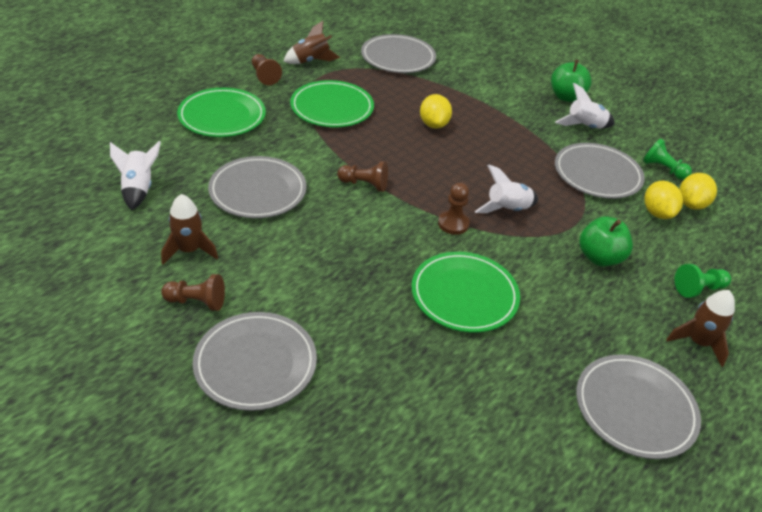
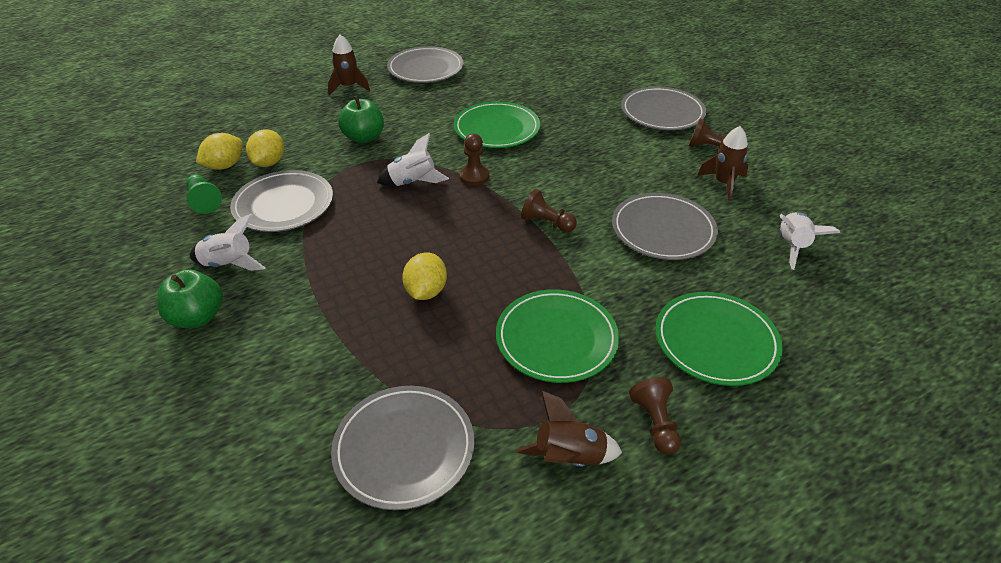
camera: 160 degrees left, 0 degrees up
(698, 289) = (308, 111): green pawn -> none

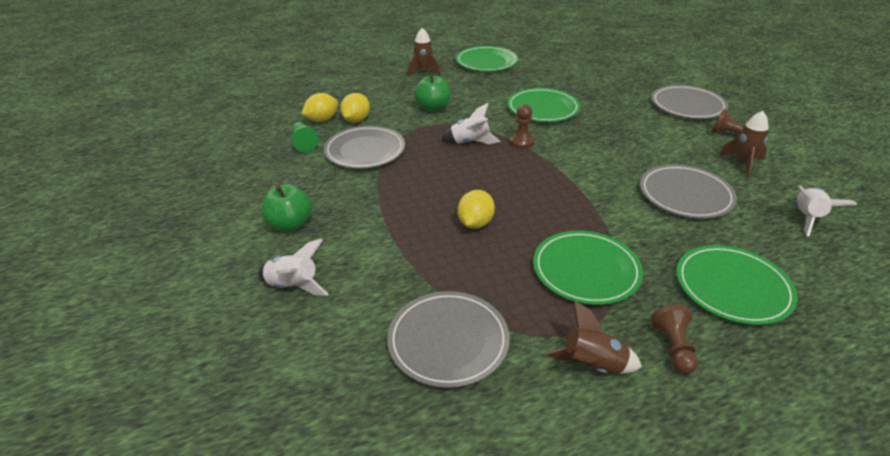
camera: 10 degrees right, 5 degrees down
(229, 264) = (318, 189): white rocket -> white rocket (294, 285)
(425, 68) = (486, 62): grey plate -> green plate
(547, 223) = (582, 181): brown pawn -> none

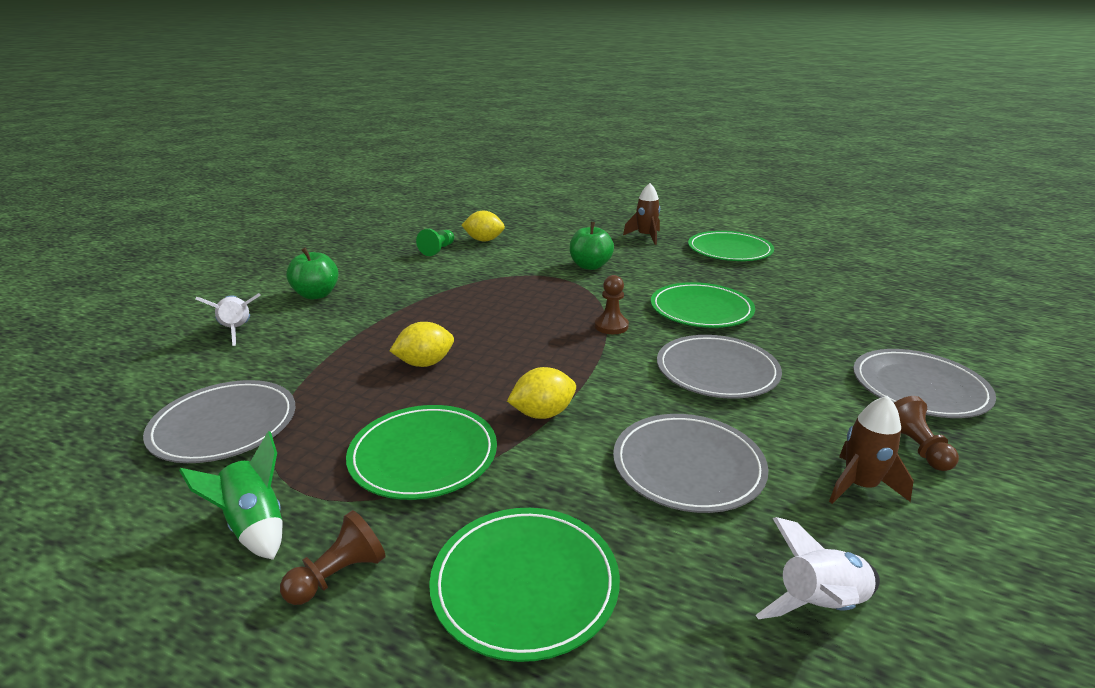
camera: 45 degrees right, 10 degrees down
(356, 120) = (507, 250): yellow lemon -> yellow lemon (543, 414)
(365, 150) = (466, 273): grey plate -> grey plate (717, 371)
(470, 142) = (562, 304): white rocket -> none
(592, 365) = (254, 525): brown rocket -> green rocket

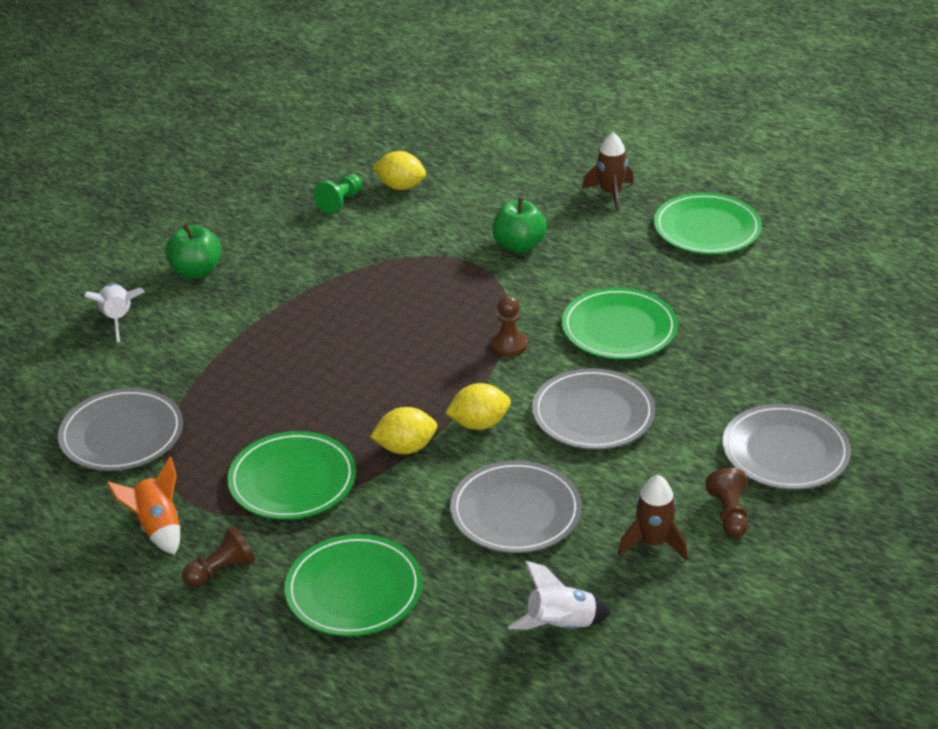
camera: 10 degrees right, 10 degrees up
(254, 525) = (157, 527): green rocket -> orange rocket
(425, 363) = (305, 379): yellow lemon -> yellow lemon (479, 424)

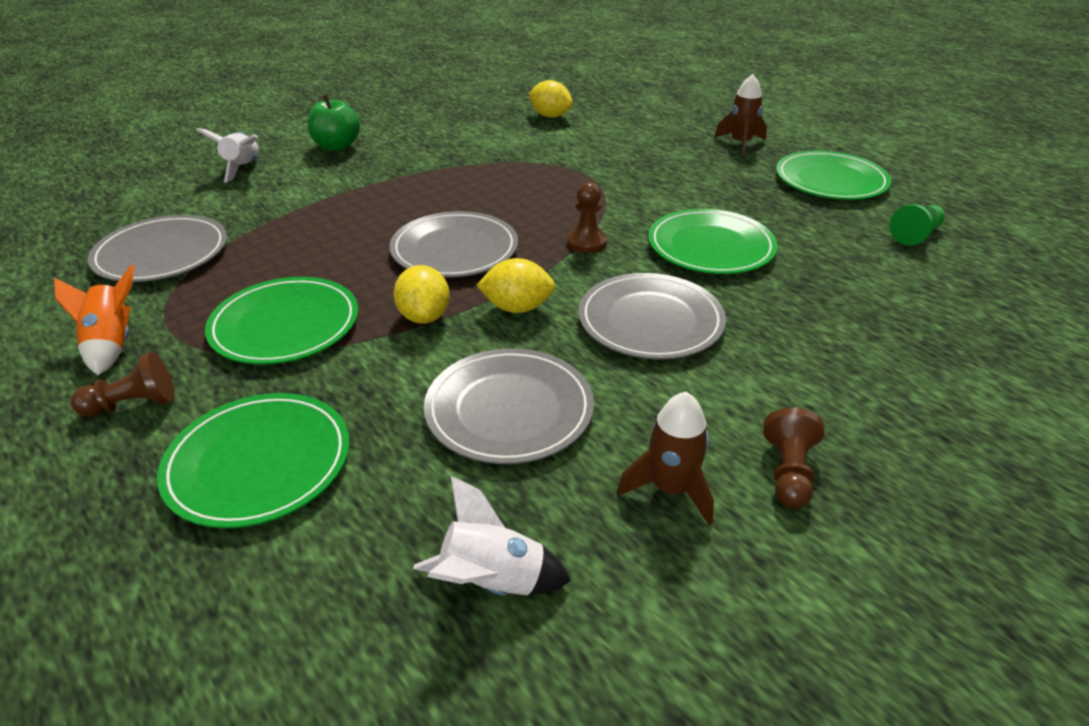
camera: 15 degrees right, 0 degrees up
(340, 202) = (492, 119): green pawn -> green pawn (916, 235)
(405, 448) = (424, 316): yellow lemon -> yellow lemon turned 75 degrees clockwise
(519, 246) = (636, 168): green apple -> none
(785, 451) = (883, 407): grey plate -> grey plate (454, 249)

